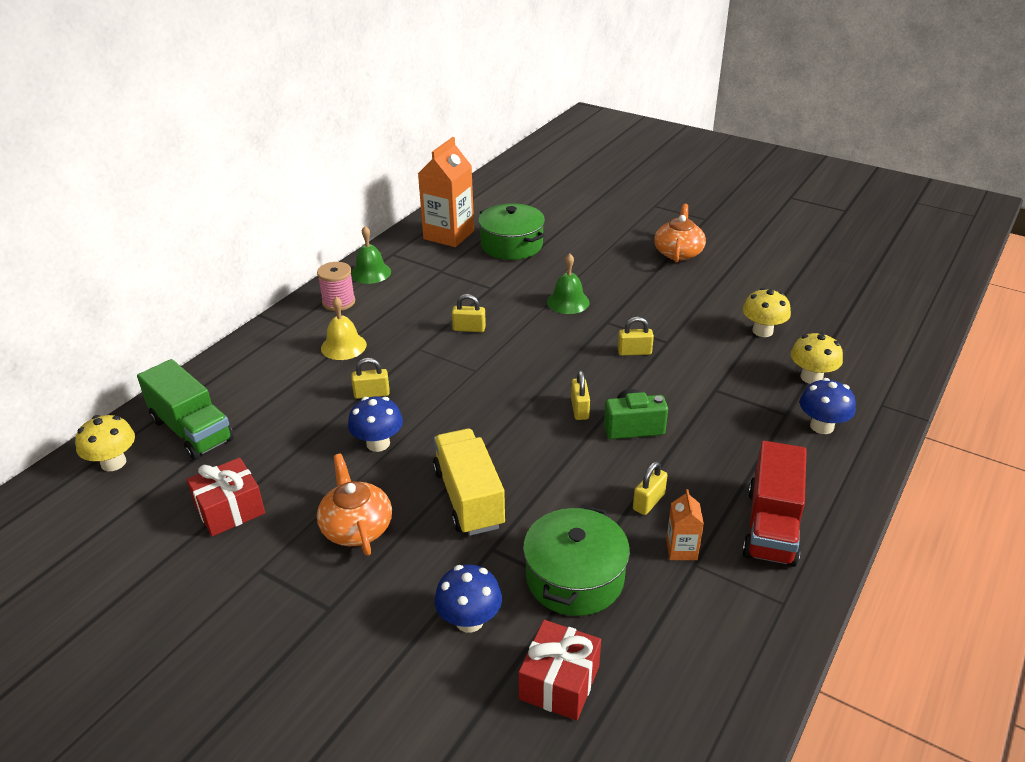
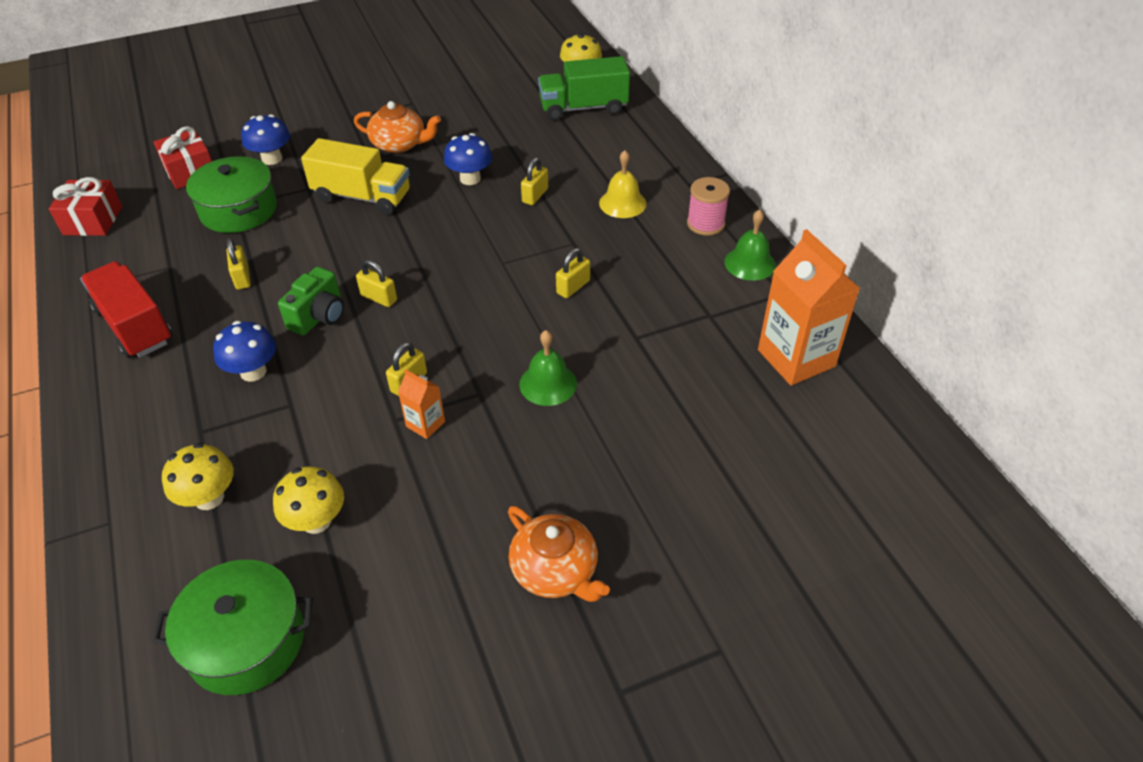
camera: 125 degrees right, 10 degrees up
(230, 509) = (478, 105): red gift -> red gift (93, 220)
(511, 245) = (723, 403): green pot -> green pot (246, 641)
(681, 549) = (187, 268): orange carton -> orange carton (425, 424)
(821, 426) = (155, 445): blue mushroom -> blue mushroom (253, 372)

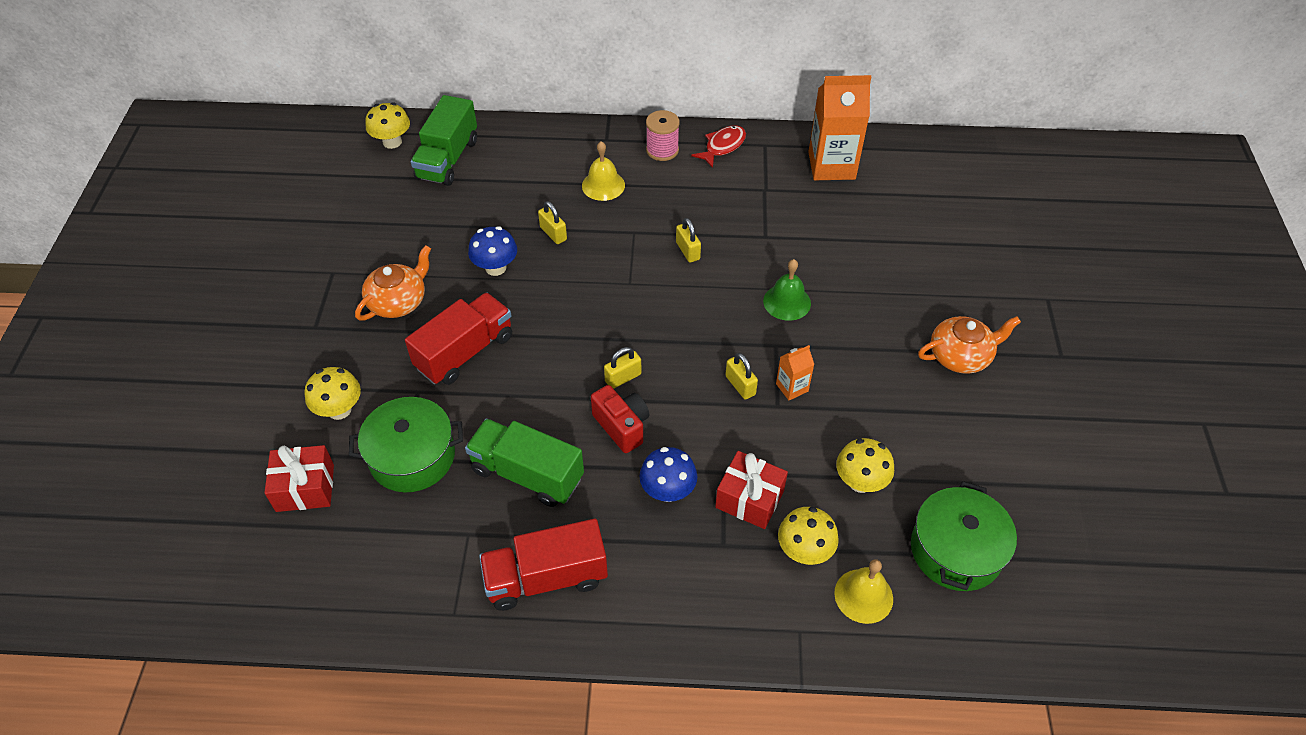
camera: 65 degrees left, 5 degrees up
(93, 220) = (330, 597): red gift -> red gift (749, 499)
(163, 566) = (863, 596): none -> yellow bell
(242, 277) = (527, 474): yellow padlock -> green truck
(272, 159) = (339, 410): blue mushroom -> yellow mushroom
(319, 316) = (622, 426): green camera -> red camera
(362, 197) = (465, 352): yellow truck -> red truck
(750, 263) = (722, 146): green bell -> red fish

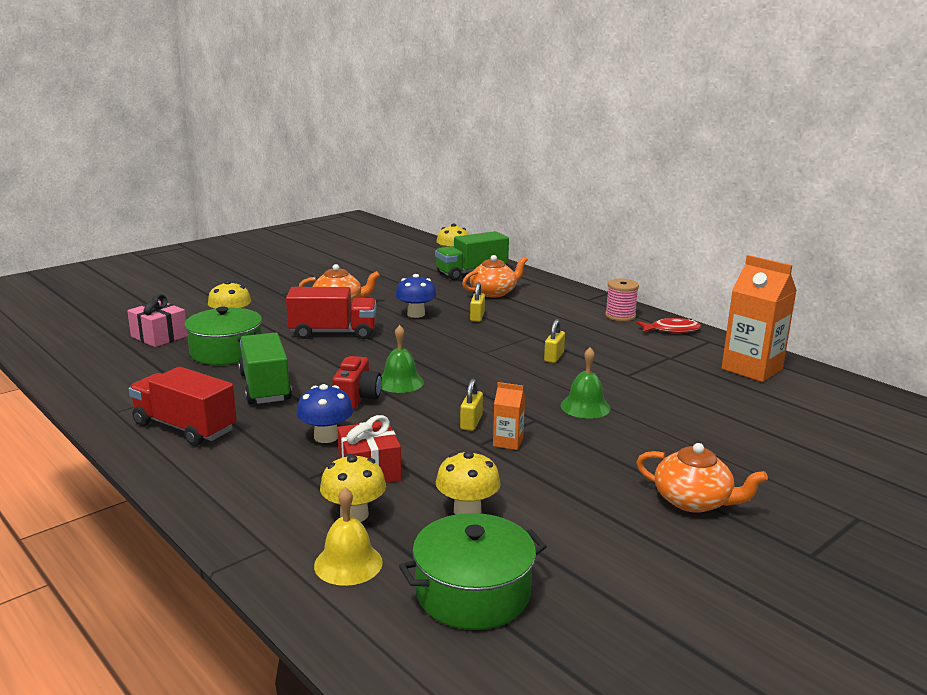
camera: 45 degrees right, 30 degrees down
(305, 488) = (159, 336): red gift -> pink gift
(514, 182) = (494, 292): none -> orange teapot
(603, 185) = (548, 313): yellow bell -> none
(623, 378) = (400, 382): yellow padlock -> green bell

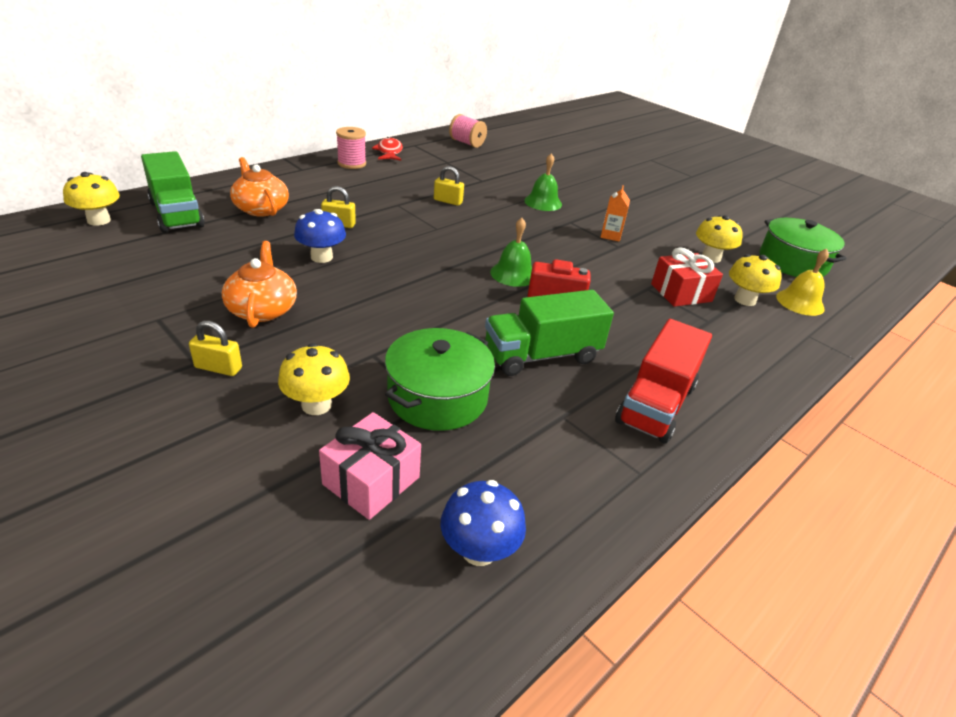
camera: 95 degrees left, 15 degrees up
(326, 437) = (637, 313): blue mushroom -> blue mushroom (479, 550)
(333, 333) = (375, 313): red truck -> none
(471, 422) = (584, 246): yellow padlock -> yellow padlock (218, 368)
(694, 501) = (657, 191): orange teapot -> none
(752, 369) = (467, 143): orange carton -> pink spool

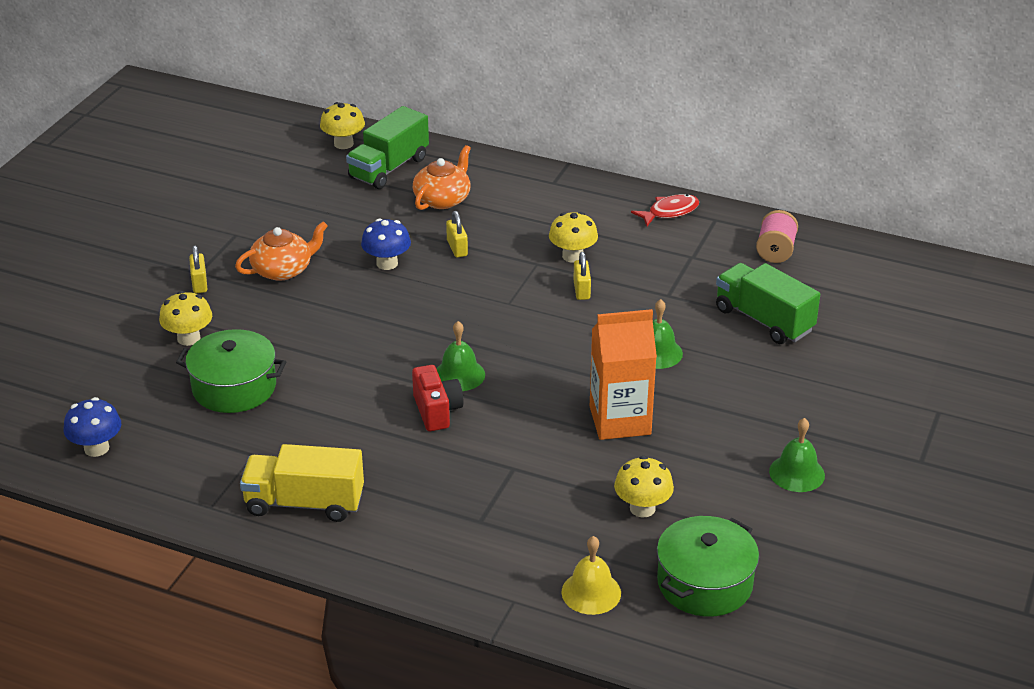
camera: 70 degrees right, 0 degrees up
(351, 163) = (605, 203): pink spool -> none
(371, 480) = (130, 387): pink gift -> none
(542, 355) = (329, 425): green truck -> green truck (764, 320)
(610, 235) = (620, 420): orange carton -> orange carton, size x2.11
(656, 404) = (304, 503): red truck -> yellow truck
(681, 293) = (525, 494): red gift -> none
(690, 205) = (797, 473): none -> green bell
(745, 300) = (554, 545): yellow mushroom -> yellow mushroom (572, 256)

